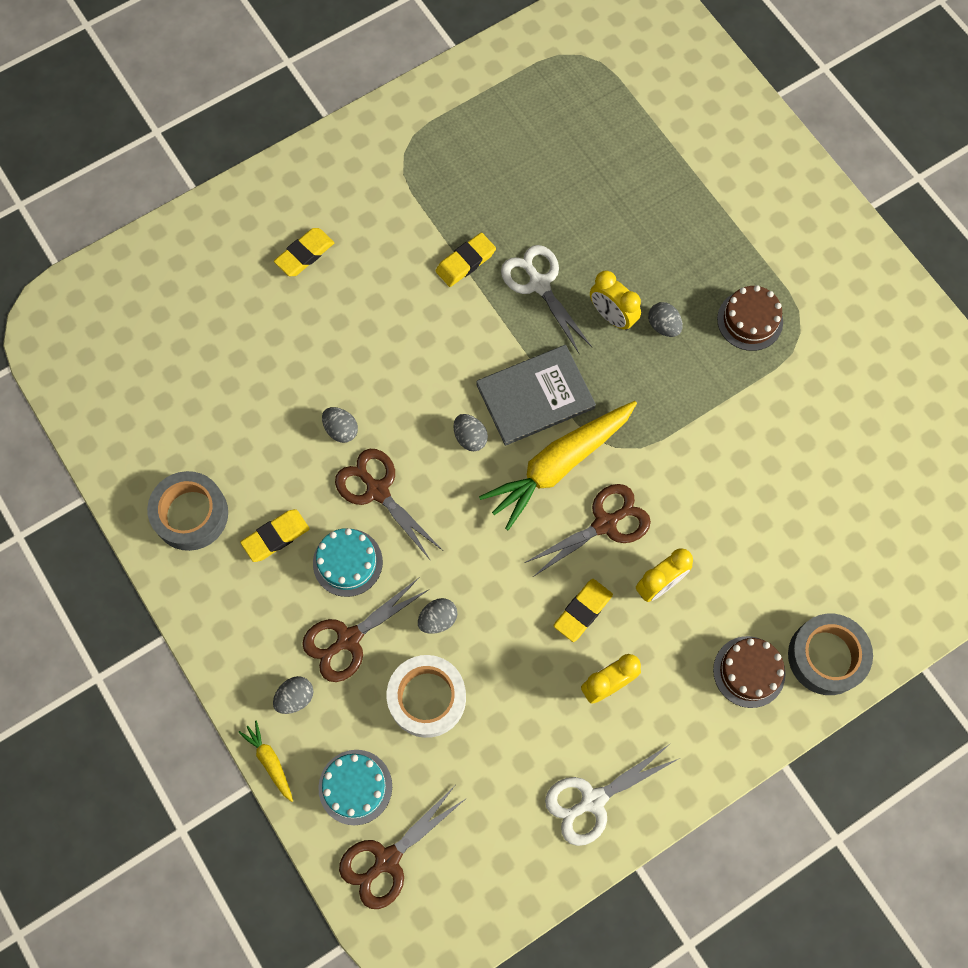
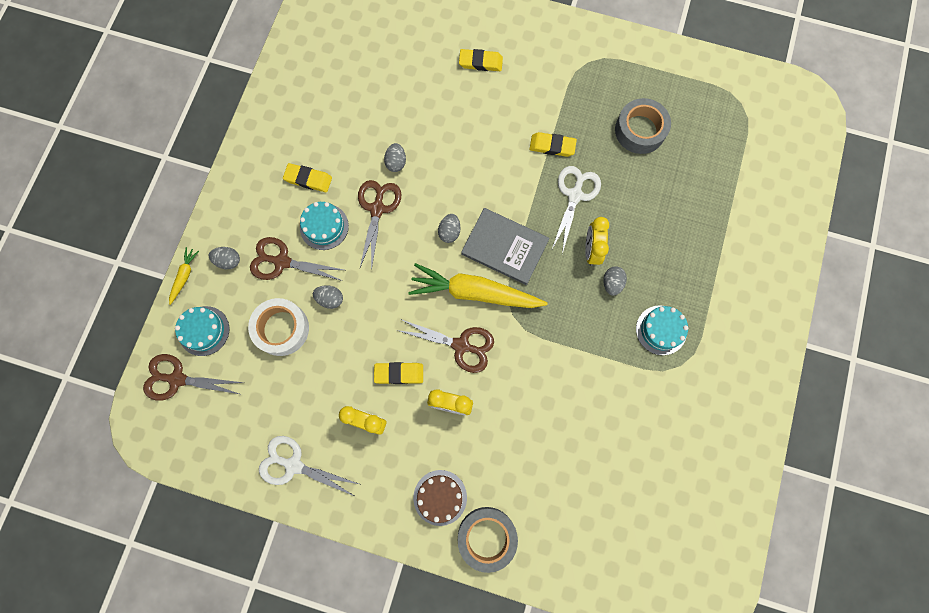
camera: 50 degrees right, 5 degrees up
(191, 514) = (286, 128): grey tape -> grey tape (640, 130)
(750, 320) = (661, 330): brown cake -> turquoise cake

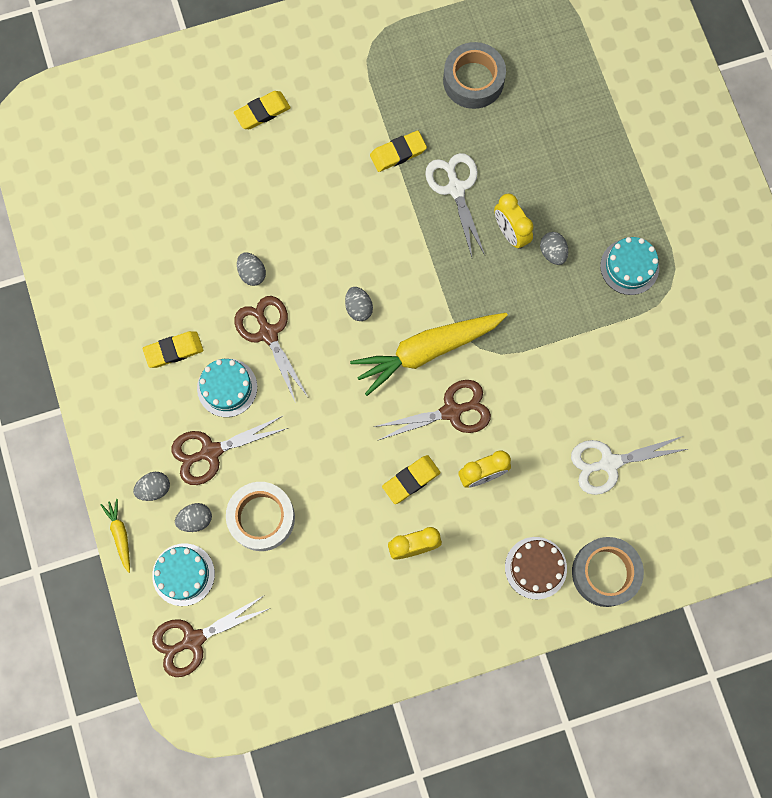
camera: 35 degrees left, 0 degrees up
(293, 465) = (374, 638): white scissors -> white scissors (609, 463)
(330, 299) = (288, 455): grey egg -> grey egg (195, 519)
(505, 247) = (424, 286): grey book -> none

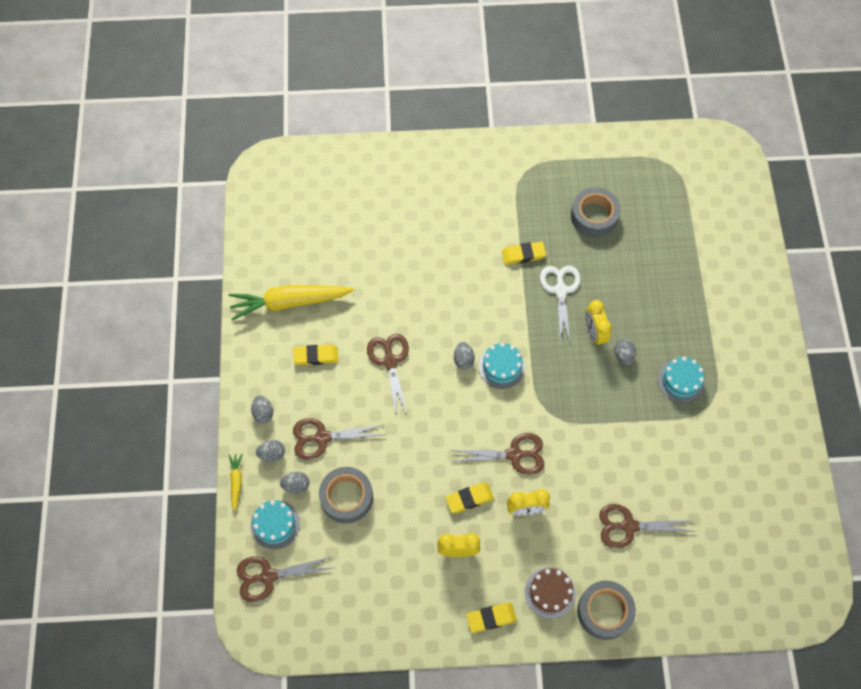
camera: 15 degrees right, 10 degrees down
(227, 387) = (348, 393): turquoise cake -> turquoise cake (501, 367)
(252, 273) = (390, 314): grey egg -> grey egg (263, 413)
(261, 518) = (346, 497): white tape -> grey tape
(262, 112) = (430, 202): yellow eraser -> yellow eraser (491, 618)
(427, 351) = (507, 404): yellow carrot -> yellow carrot (290, 302)
(609, 463) = (629, 526): white scissors -> brown scissors

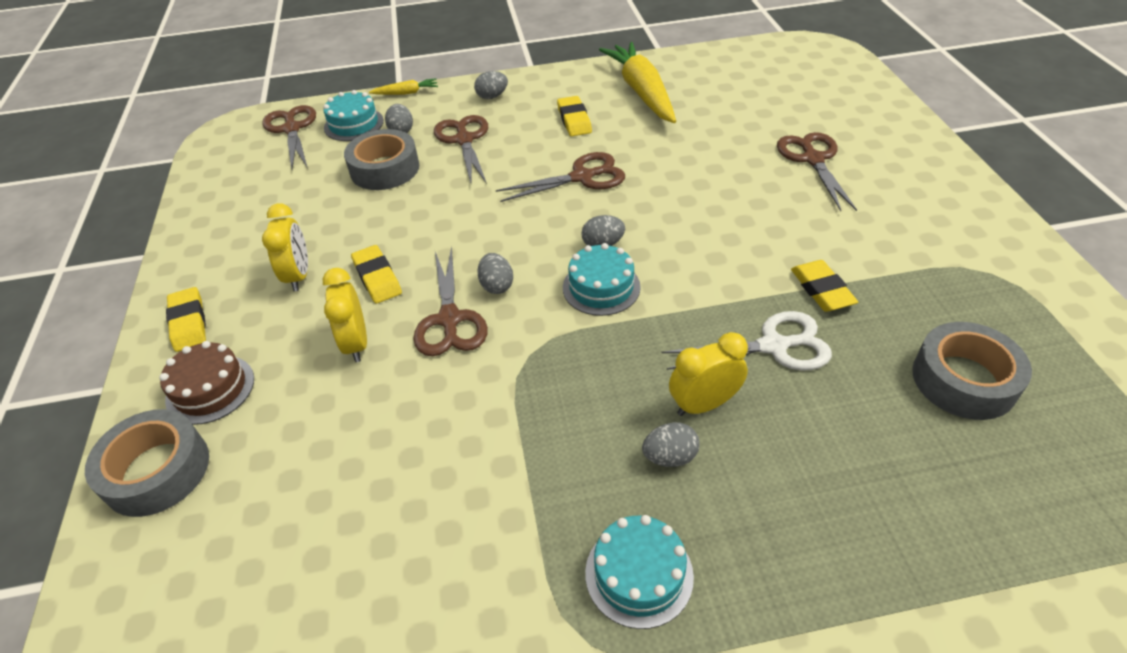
camera: 85 degrees right, 20 degrees down
(272, 454) = (441, 109): grey egg -> grey egg (496, 285)
(629, 526) = (310, 497): brown scissors -> brown scissors (813, 159)

